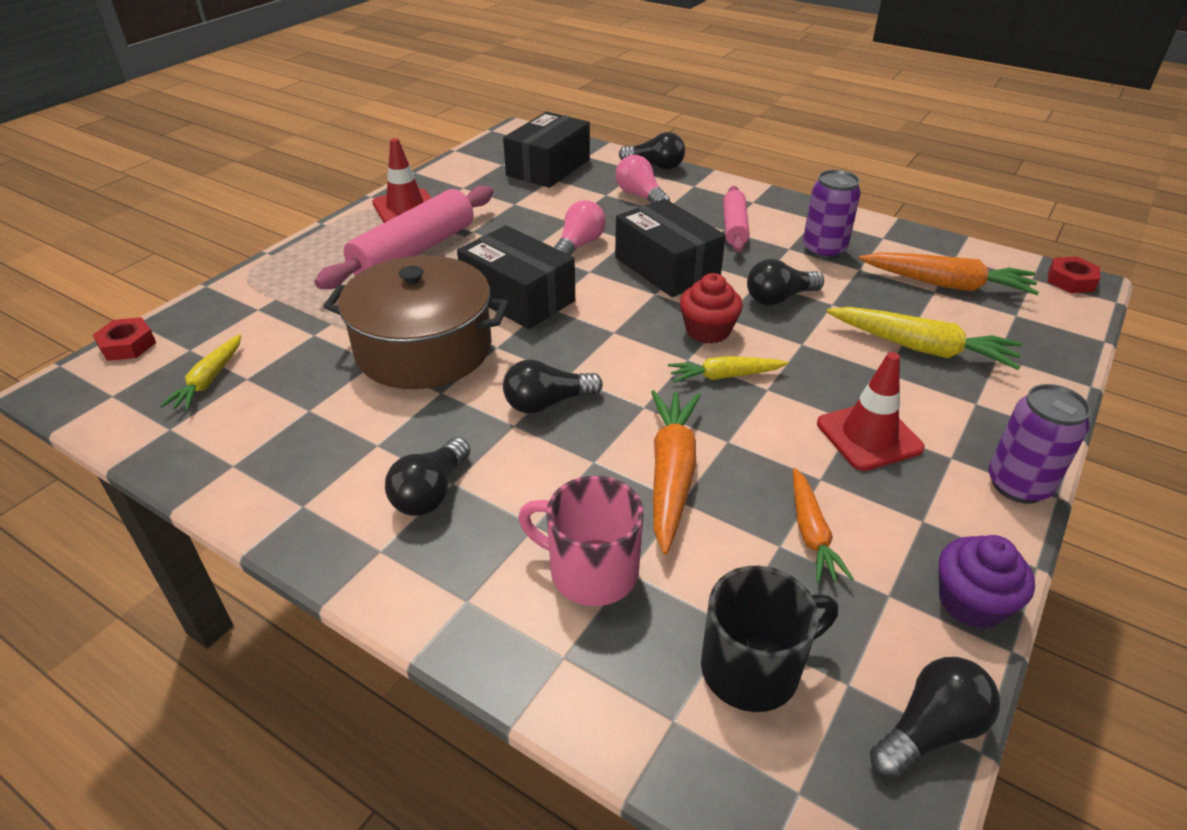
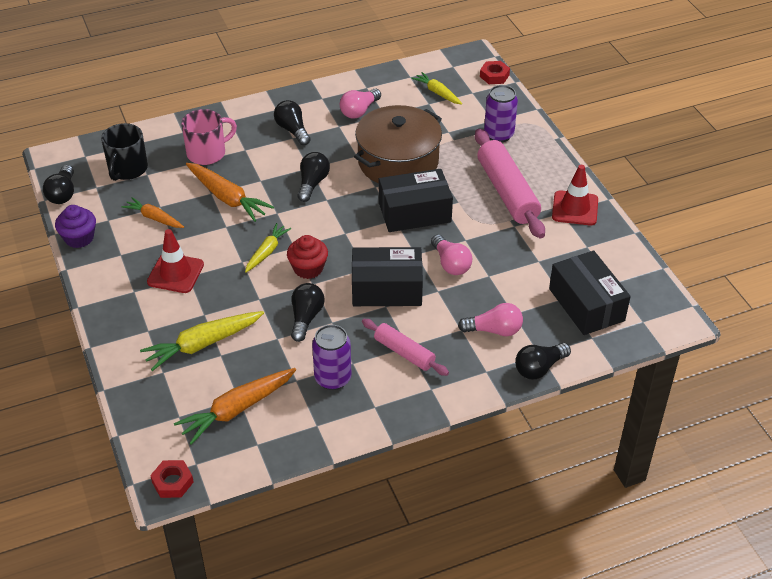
camera: 125 degrees right, 5 degrees up
(316, 440) = (359, 111): none -> pink light bulb
(1018, 485) = (97, 299): purple can -> purple can (498, 135)

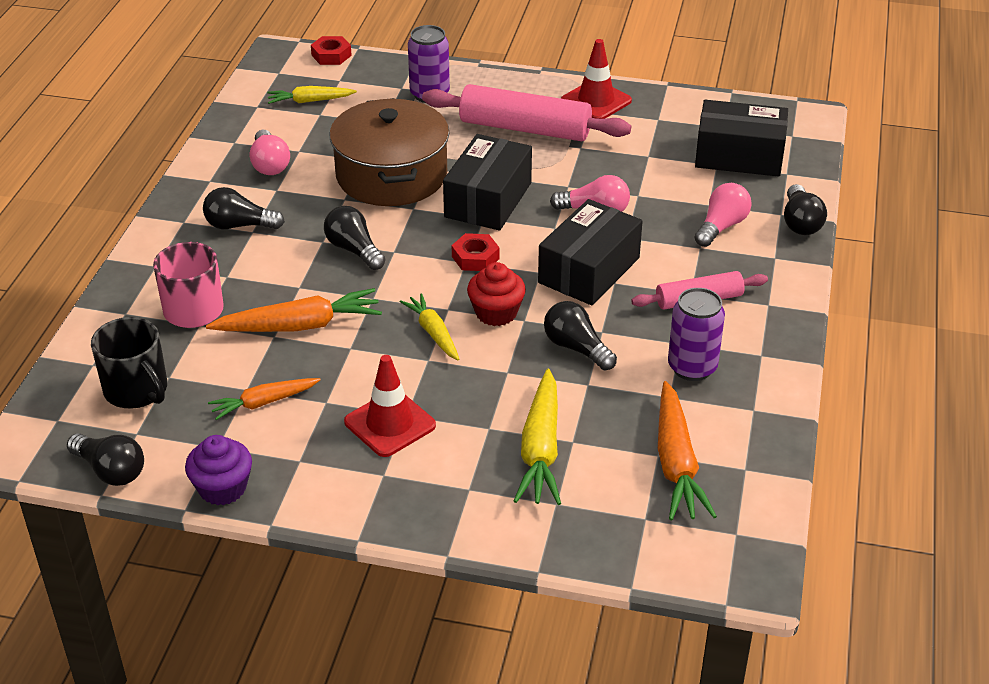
camera: 55 degrees left, 5 degrees down
(172, 482) = (751, 566): red nut -> red nut (475, 257)

